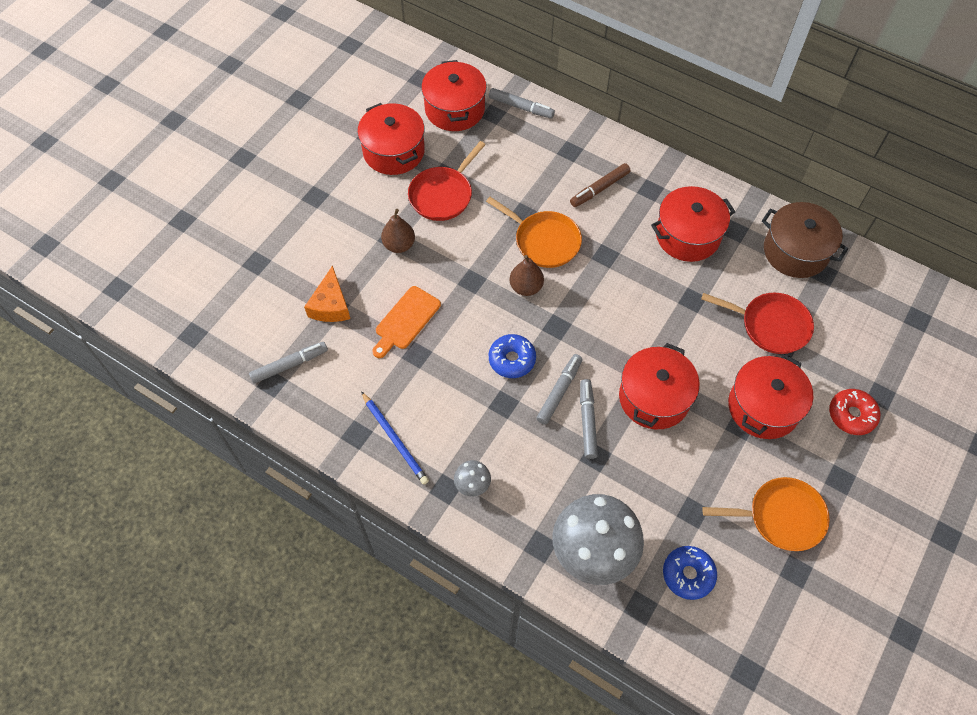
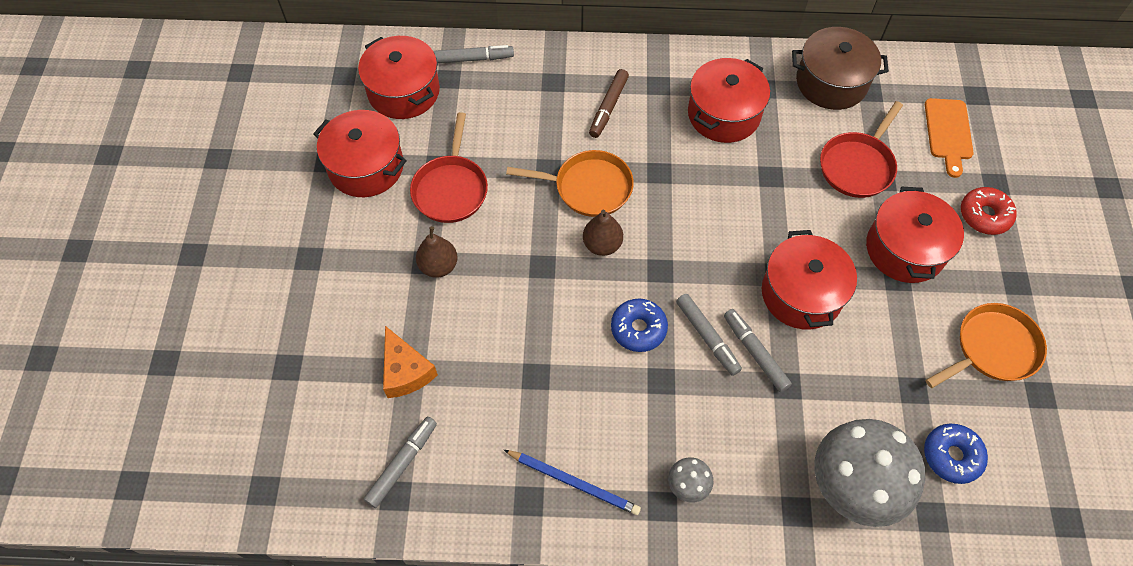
camera: 30 degrees left, 0 degrees up
(405, 320) = (500, 345): orange cutting board -> orange cutting board (948, 133)
(559, 391) = (707, 337): grey marker -> grey marker turned 150 degrees clockwise
(770, 325) = (858, 166): red pan -> red pan turned 135 degrees clockwise

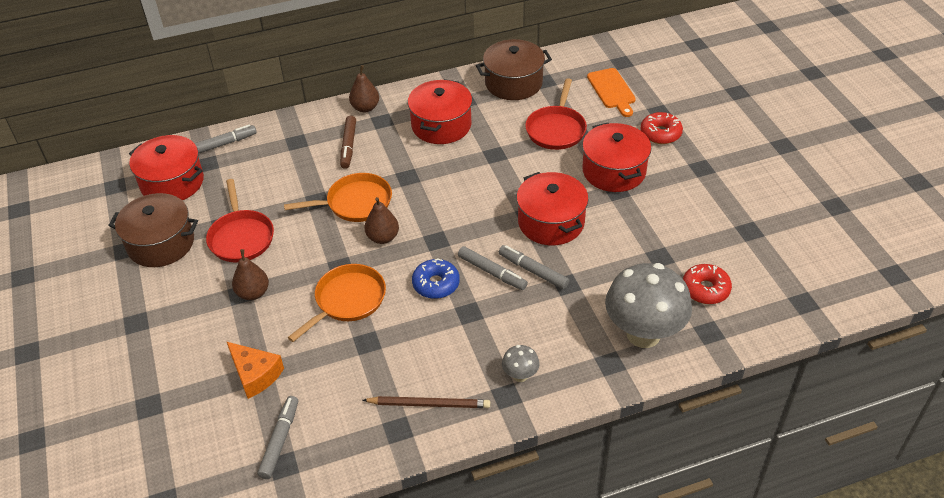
camera: 20 degrees left, 15 degrees down
(366, 167) = (161, 243): red pot -> brown pot
(573, 482) = (428, 404): blue pencil -> brown pencil
(646, 61) = (365, 108): none -> brown pear
(951, 456) = (705, 289): blue donut -> red donut
(992, 349) = (703, 213): orange pan -> orange pan (347, 300)

